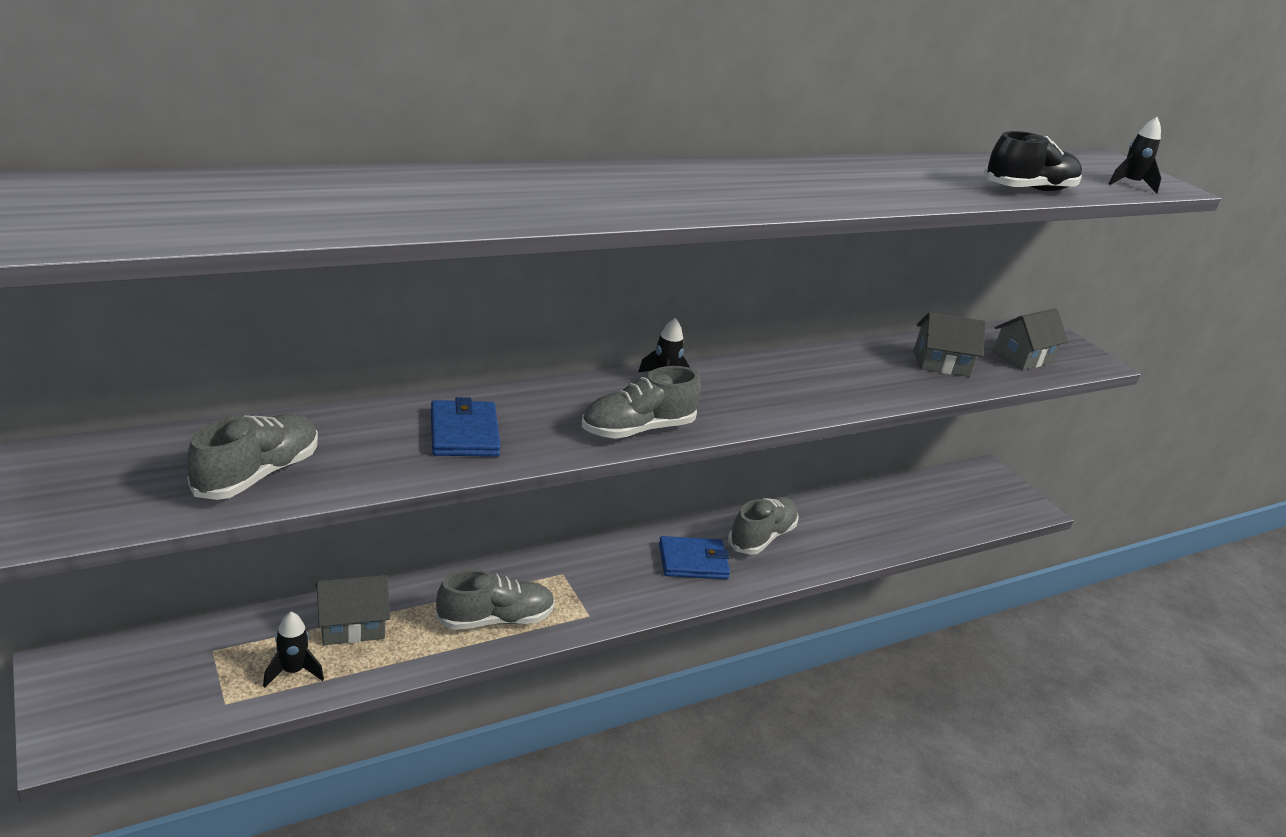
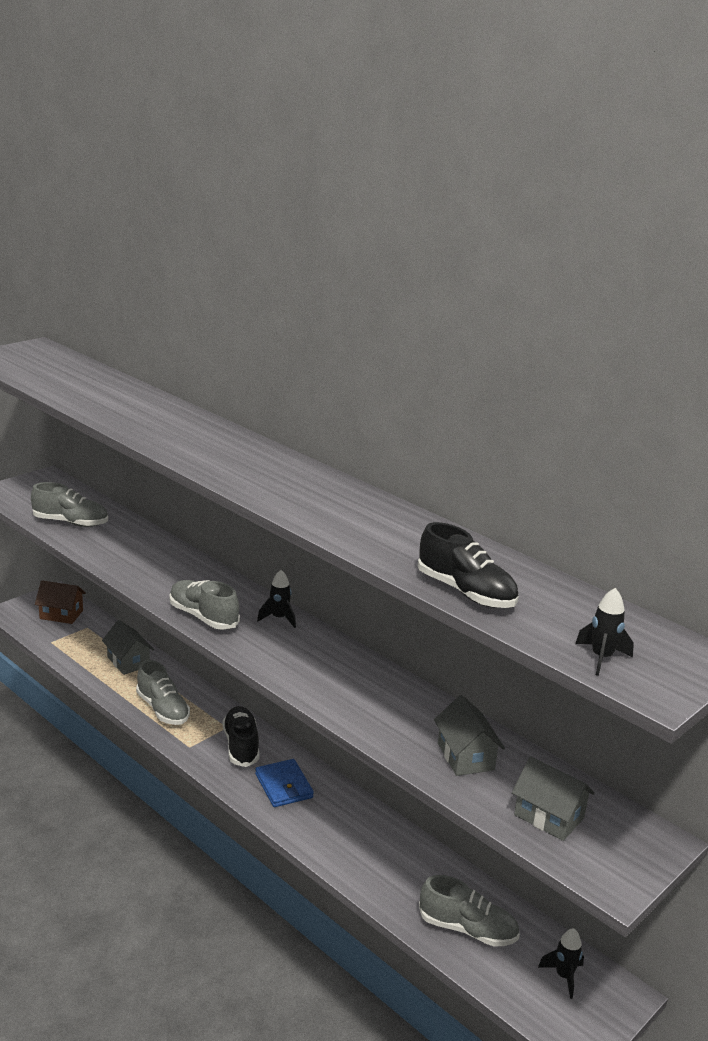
camera: 75 degrees right, 5 degrees down
(143, 673) = (61, 614): none -> brown house
(293, 671) = (82, 654): black rocket -> black rocket (563, 976)
(464, 433) = (151, 564): blue wallet -> none
(606, 572) = (241, 746): none -> black shoe
(761, 537) = (345, 820): grey shoe -> grey shoe (467, 929)

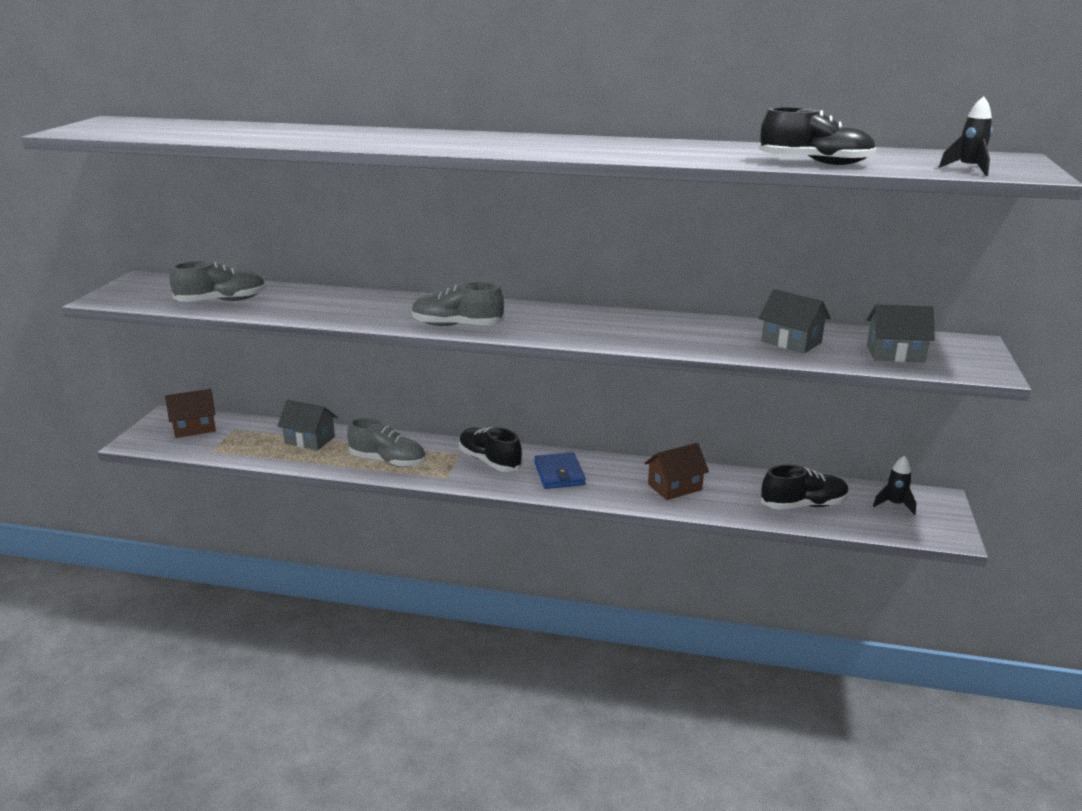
camera: 30 degrees left, 0 degrees up
(279, 618) = (522, 310): black rocket -> none
(284, 786) = (559, 474): blue wallet -> blue wallet turned 45 degrees clockwise
(368, 849) = (674, 487): none -> brown house
(467, 929) = (803, 505): grey shoe -> black shoe

